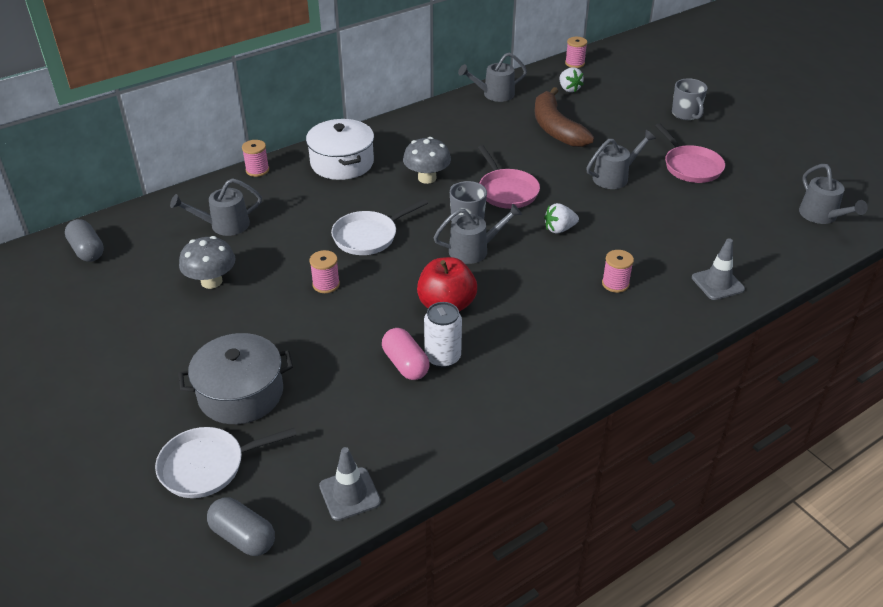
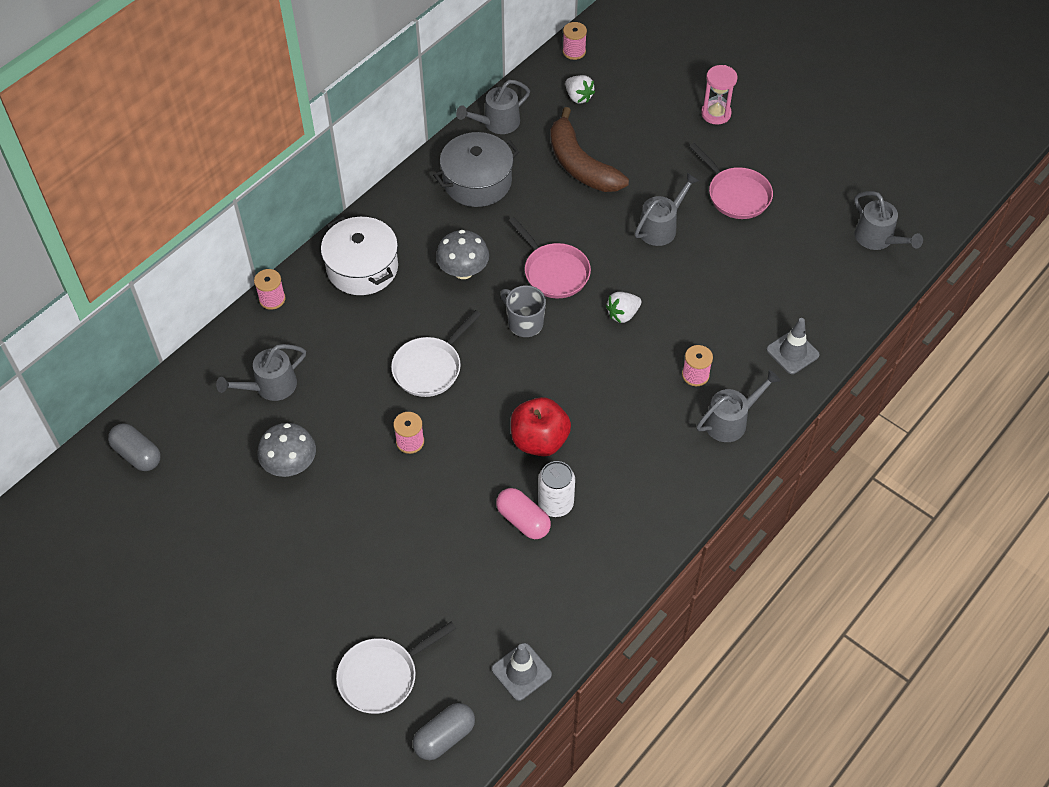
camera: 15 degrees left, 15 degrees up
(241, 393) = (379, 591): grey pot -> grey pot (477, 182)
(243, 537) = (444, 737): grey capsule -> grey capsule turned 60 degrees counterclockwise
(474, 250) = (544, 362): grey watering can -> grey watering can (731, 421)
(686, 114) = (716, 114): grey mug -> pink hourglass

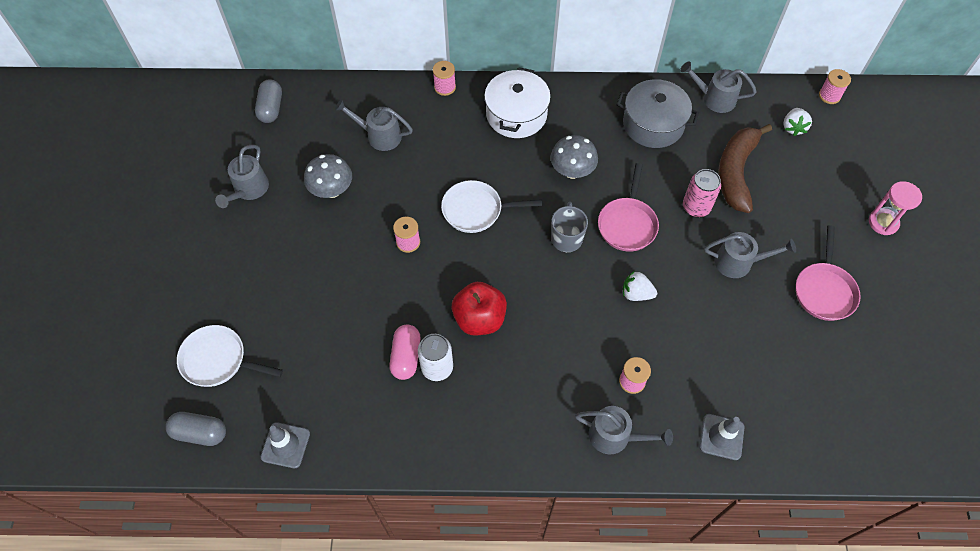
camera: 50 degrees right, 5 degrees up
(585, 215) = (696, 207): none -> pink can
(878, 239) = (898, 425): grey watering can -> grey watering can (249, 190)

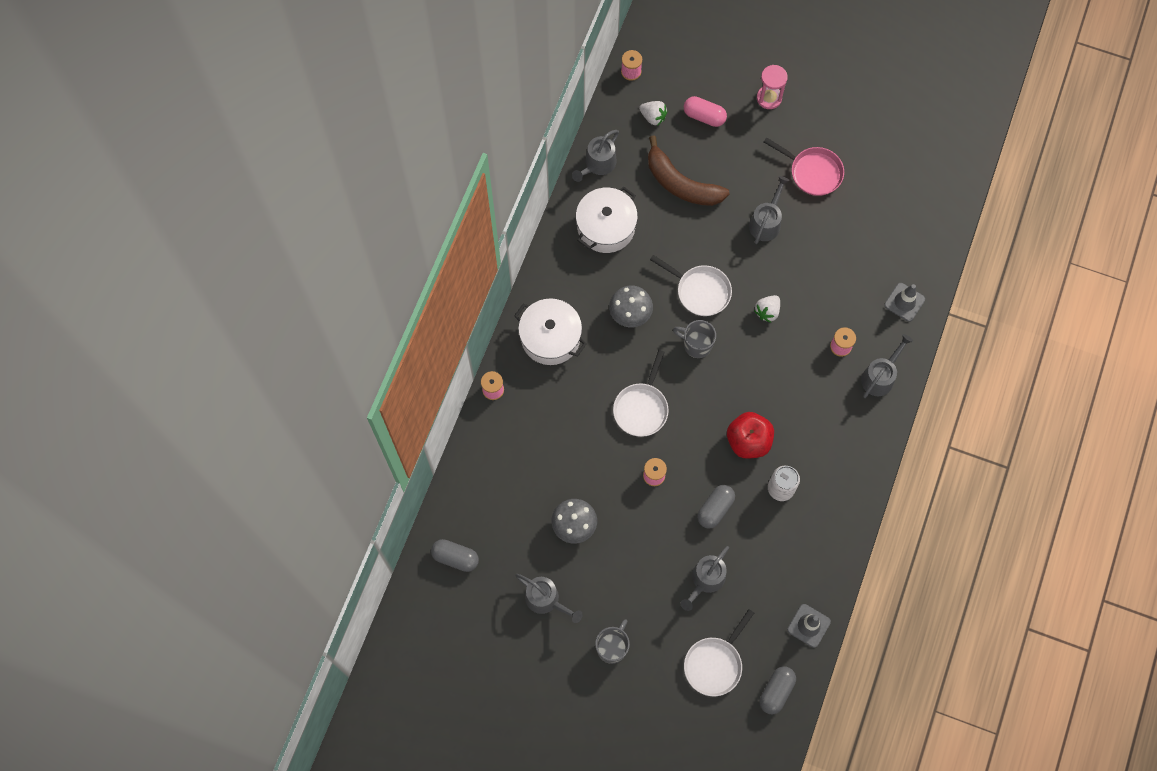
camera: 70 degrees left, 10 degrees up
(214, 259) = (612, 647): none -> grey mug
(379, 136) = (528, 466): grey watering can -> grey watering can (705, 580)
(391, 309) = (715, 509): none -> grey capsule
(406, 357) = (763, 510): pink capsule -> pink capsule (704, 116)
(627, 224) = (700, 291): pink pan -> white pan
(653, 124) = (606, 227): grey pot -> white pot
(696, 207) = (703, 230): pink can -> none

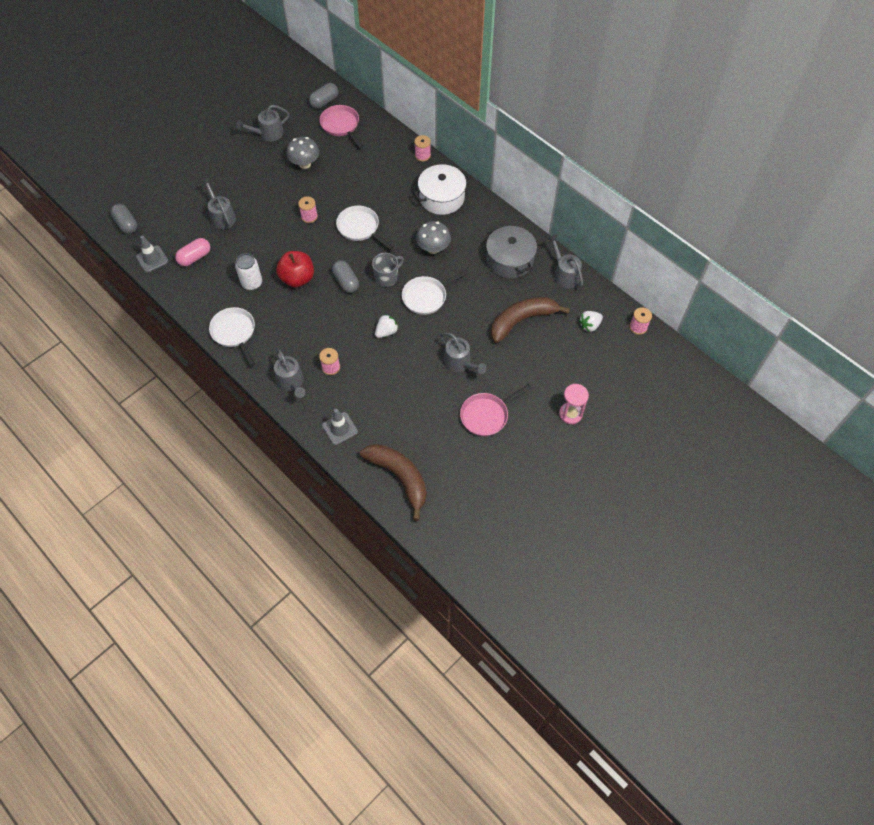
camera: 115 degrees right, 10 degrees down
(488, 513) = (341, 126): none -> pink pan
(606, 227) = (509, 260): white pot -> grey pot
(612, 647) = (216, 154): grey mug -> none
(704, 116) = (574, 360): pink capsule -> pink capsule (195, 257)
(715, 509) = (264, 240): grey capsule -> grey capsule (346, 282)
(715, 663) = (167, 200): white pan -> white pan (234, 333)
(767, 311) = (386, 332): white strawberry -> white strawberry turned 75 degrees clockwise
(923, 222) = (399, 477): none -> brown banana

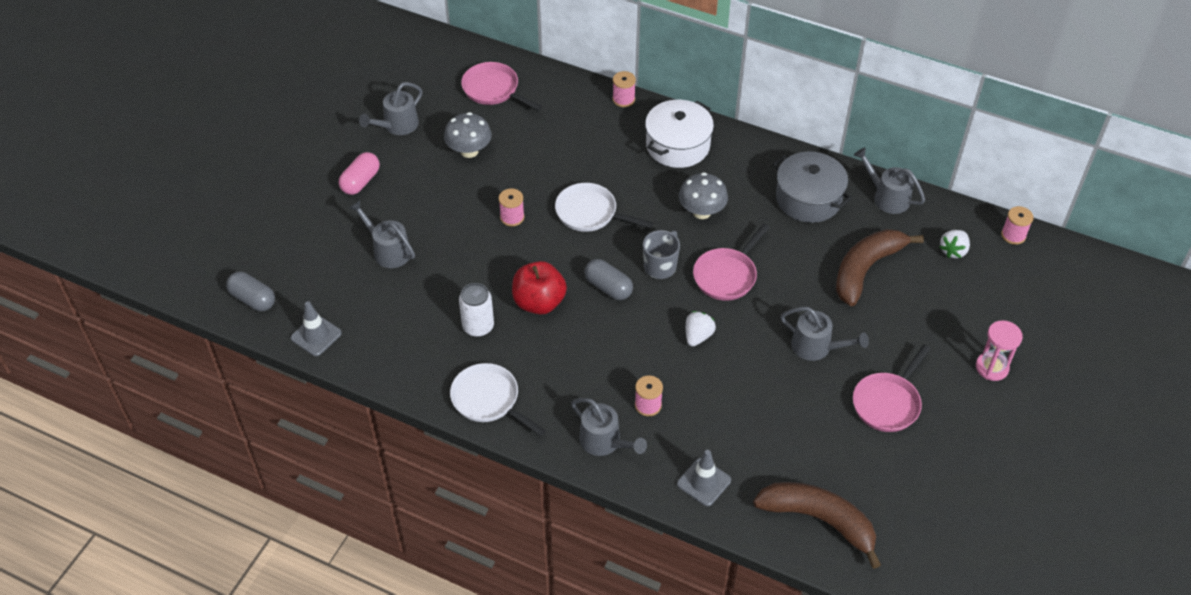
camera: 20 degrees left, 10 degrees down
(195, 257) = (378, 316): pink capsule -> pink capsule (360, 181)
(324, 102) = (454, 65): grey capsule -> none
(427, 296) = (727, 275): white pan -> pink pan

